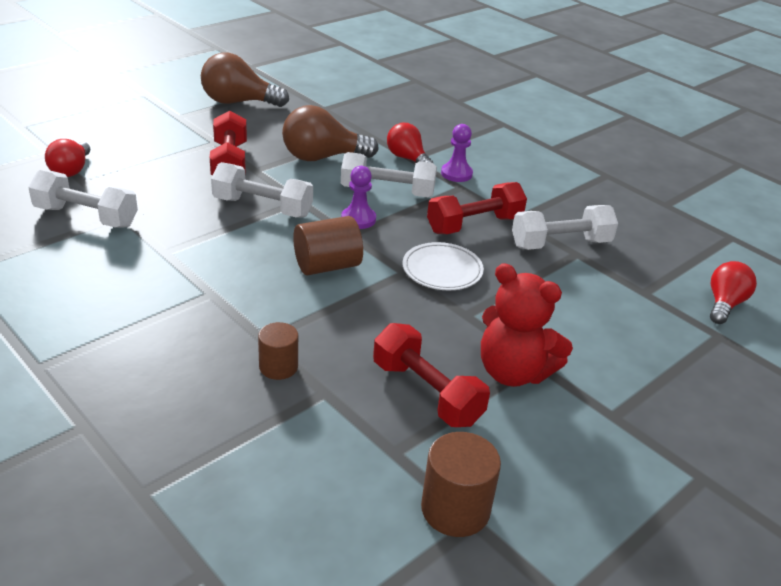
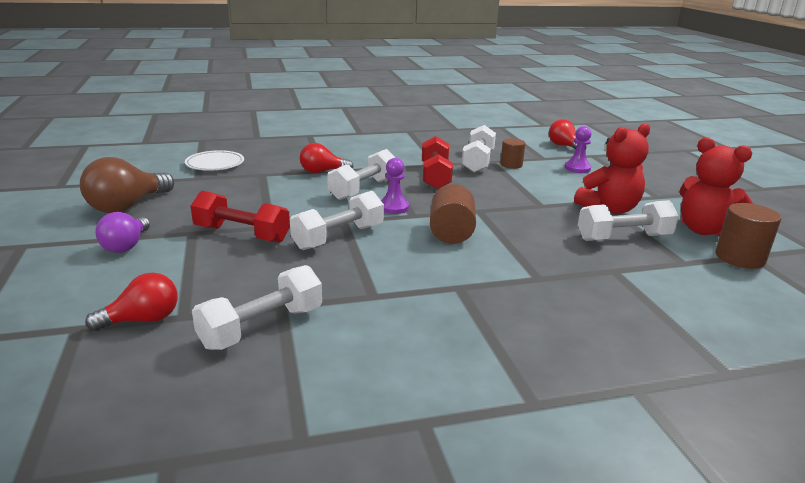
camera: 60 degrees left, 10 degrees down
(71, 170) = (143, 320): red light bulb -> red light bulb turned 60 degrees counterclockwise
(172, 126) = (126, 246): none -> purple light bulb
(278, 367) = (577, 280): brown cylinder -> brown cylinder (511, 165)
(322, 157) = (282, 197): brown light bulb -> none
(426, 393) = (623, 238): red dumbbell -> white dumbbell
(442, 270) = (485, 199): white plate -> white plate (215, 164)
(456, 174) = (362, 164): purple pawn -> purple pawn (577, 168)
(524, 470) = (704, 230): none -> red teddy bear

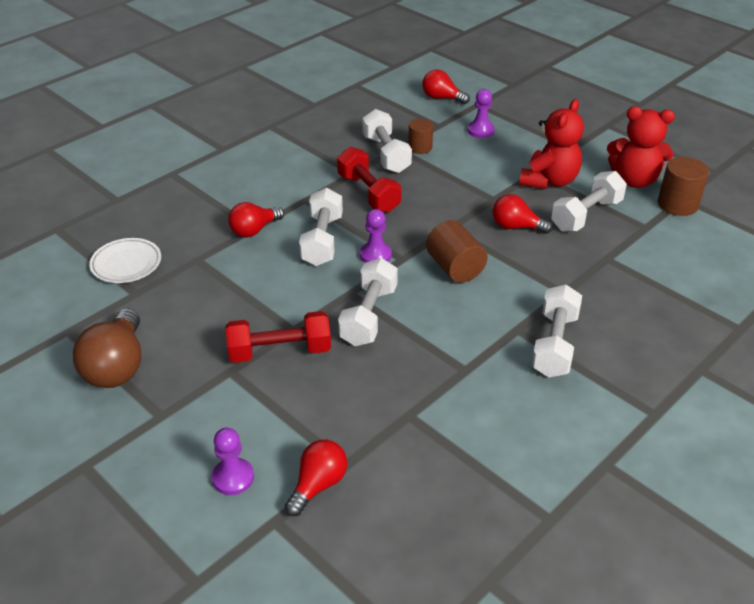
camera: 30 degrees left, 15 degrees up
(94, 290) = (233, 478): none -> purple pawn
(126, 246) = (190, 416): purple light bulb -> none
(262, 327) = (419, 443): white dumbbell -> white dumbbell (554, 344)
(541, 226) = (516, 227): none -> red light bulb

